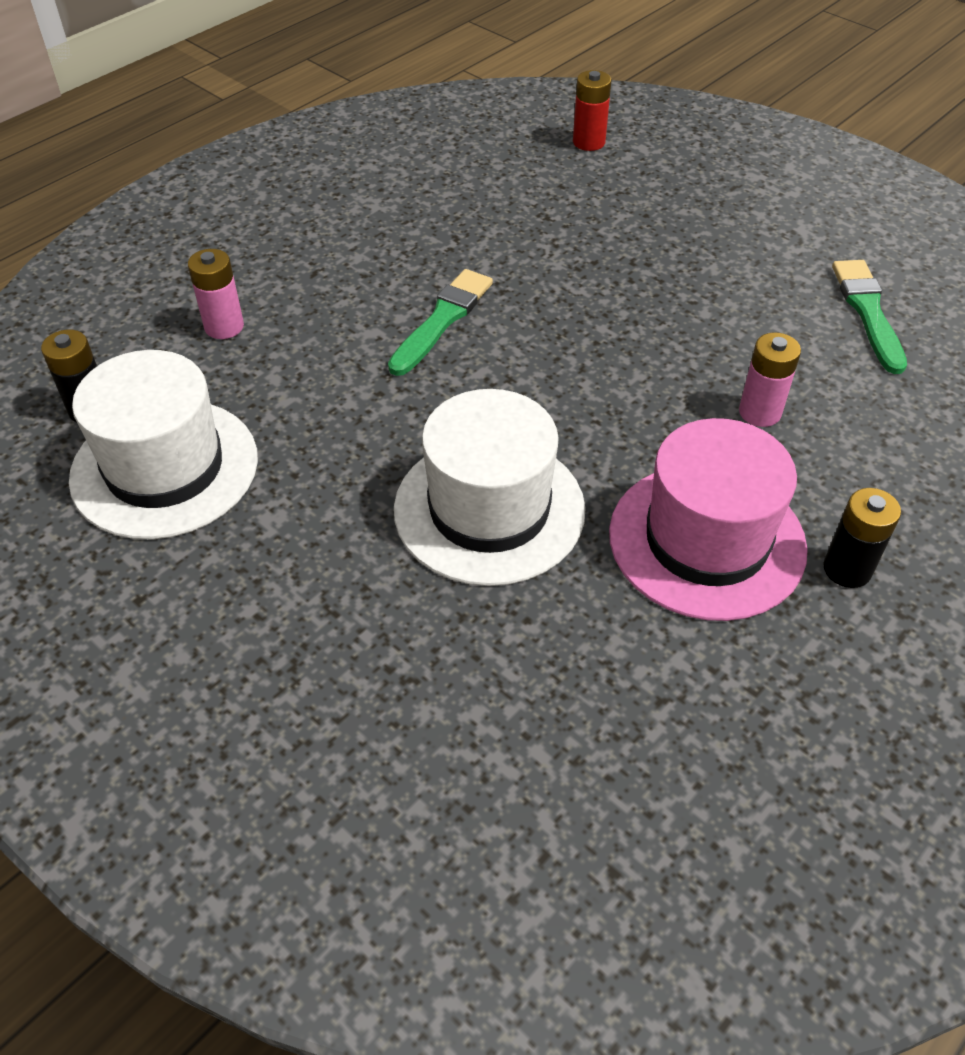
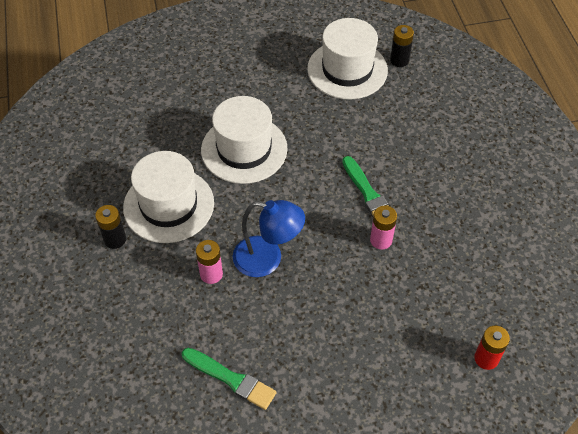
camera: 125 degrees right, 5 degrees up
(224, 326) = (423, 117): pink battery -> pink battery (381, 240)
(666, 367) = (267, 259): none -> blue lamp
(707, 540) = (168, 205): pink hat -> white hat

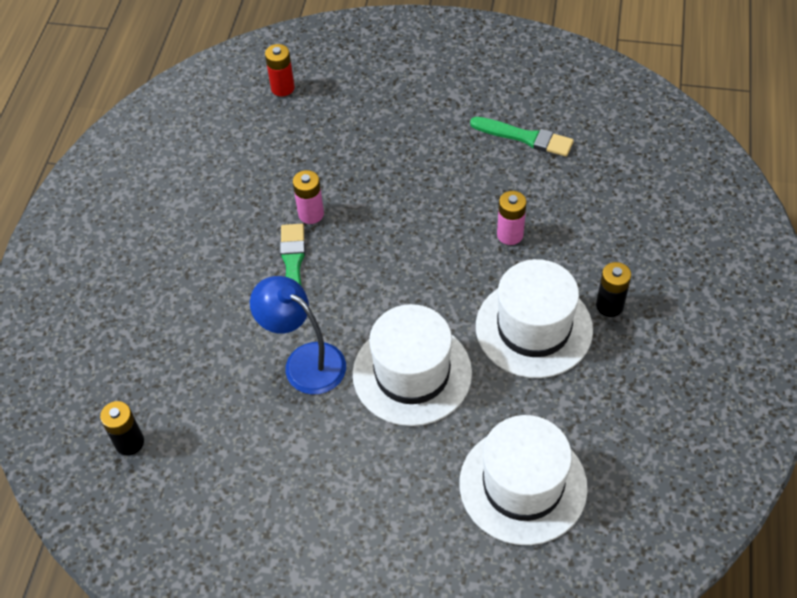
camera: 155 degrees left, 0 degrees up
(230, 379) = (525, 137): green brush -> green brush turned 150 degrees clockwise
(267, 259) = (442, 231): blue lamp -> blue lamp (305, 361)
(347, 69) = (210, 452): white hat -> white hat (523, 485)

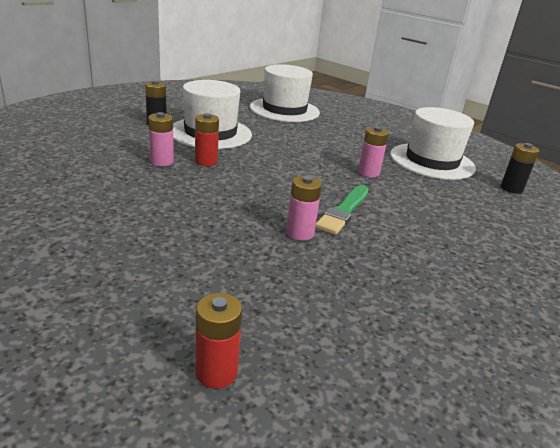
camera: 155 degrees left, 25 degrees down
(305, 361) = (368, 173): blue lamp -> pink battery
(412, 373) = (302, 147): white hat -> white hat (432, 161)
(474, 264) = (206, 161): none -> red battery
(525, 137) = (51, 195): green brush -> none

